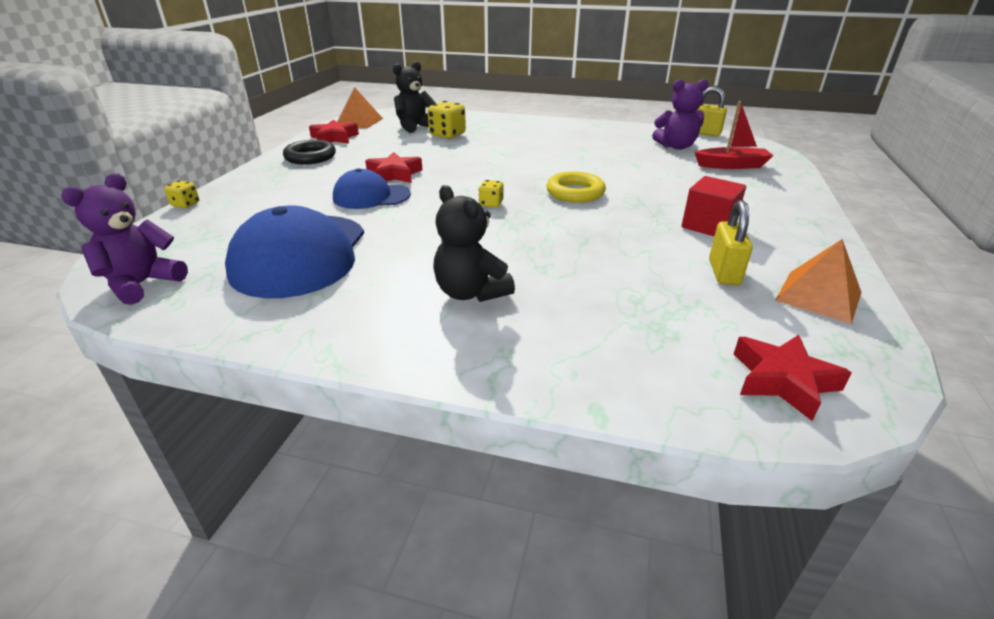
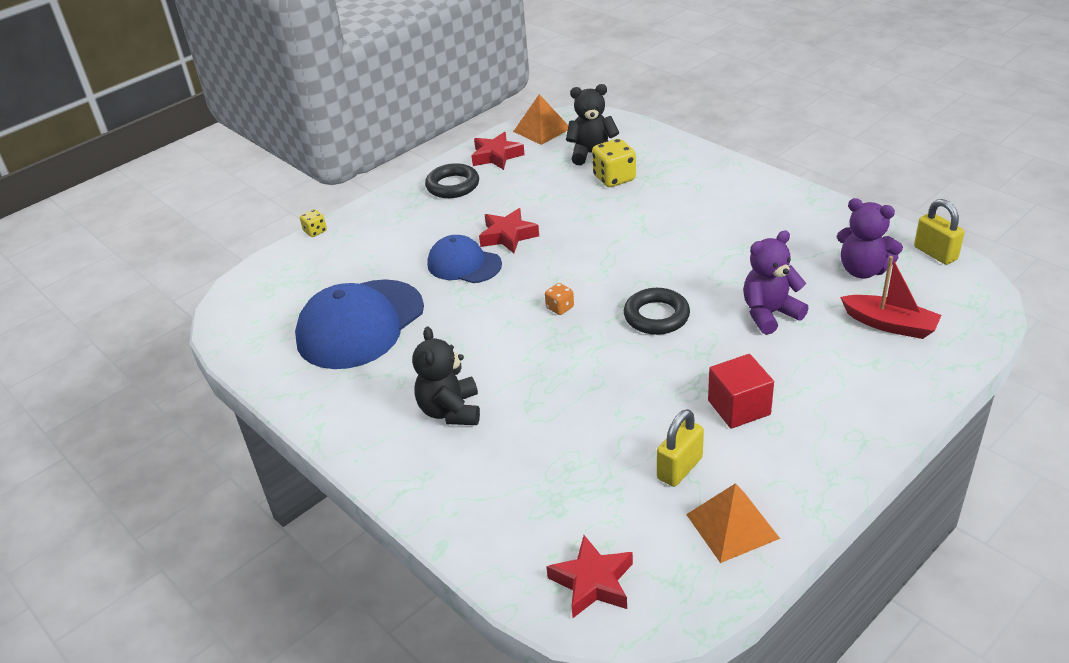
camera: 35 degrees right, 5 degrees up
(142, 284) = (244, 320): purple teddy bear -> purple teddy bear (769, 314)
(491, 204) = (560, 308): yellow dice -> orange dice
(575, 192) = (656, 316): yellow ring -> black ring

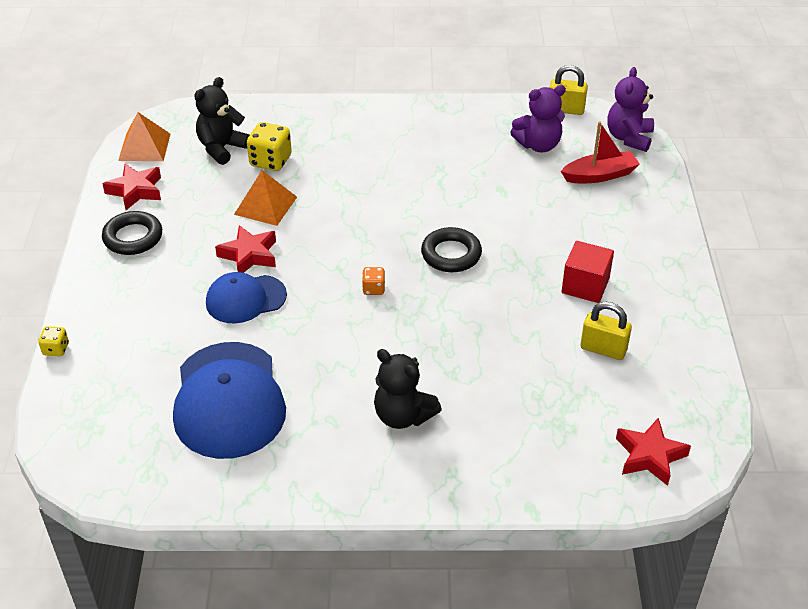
camera: 50 degrees left, 5 degrees up
(679, 468) = (603, 349): yellow padlock -> yellow padlock turned 60 degrees counterclockwise
(732, 526) = (677, 363): orange pyramid -> orange pyramid (265, 205)
(769, 314) = (521, 209): purple teddy bear -> purple teddy bear (629, 138)

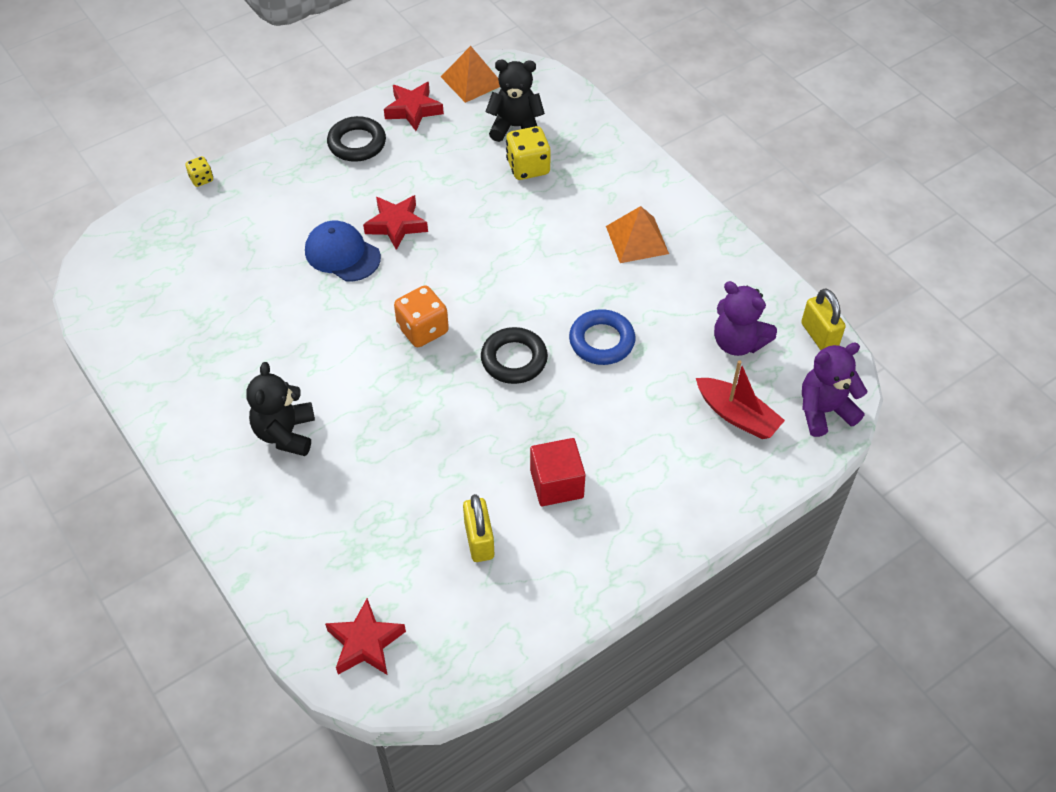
camera: 55 degrees right, 10 degrees up
(229, 400) = (222, 311): blue cap -> none
(265, 205) = (467, 198): orange pyramid -> orange pyramid (637, 239)
(373, 289) = (423, 330): orange dice -> orange dice, size x1.83
(476, 204) = (601, 341): none -> blue ring

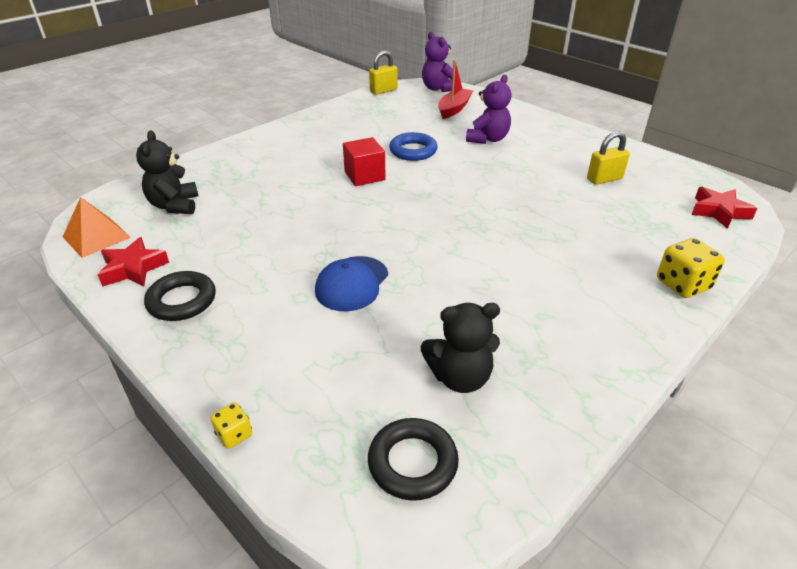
camera: 100 degrees left, 15 degrees down
(285, 433) = (578, 280): black teddy bear -> black teddy bear (460, 377)
(396, 225) = (307, 255): red star -> none
(423, 330) = (431, 224): orange dice -> none
(514, 359) = (444, 181): black ring -> black ring (412, 463)
(528, 167) = (230, 194): yellow dice -> yellow dice (682, 285)
(556, 484) = (540, 157): red cube -> red cube (364, 176)
(637, 239) = (312, 145): orange pyramid -> none
(738, 342) = (397, 110): purple teddy bear -> purple teddy bear (487, 139)

